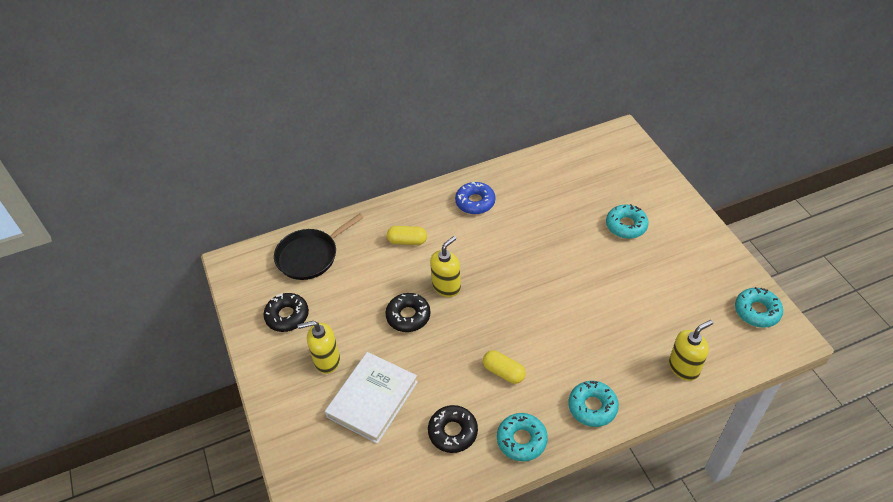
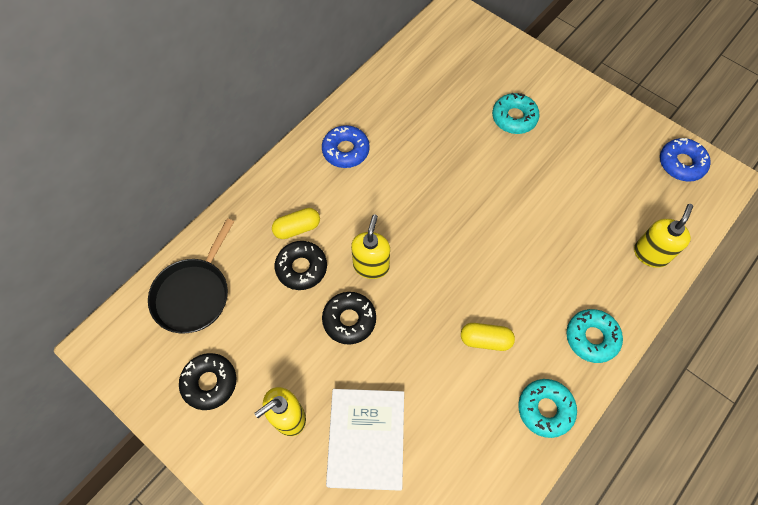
camera: 30 degrees left, 15 degrees up
(453, 432) = (472, 435): black donut -> black donut (301, 268)
(757, 311) = (681, 163): turquoise donut -> blue donut

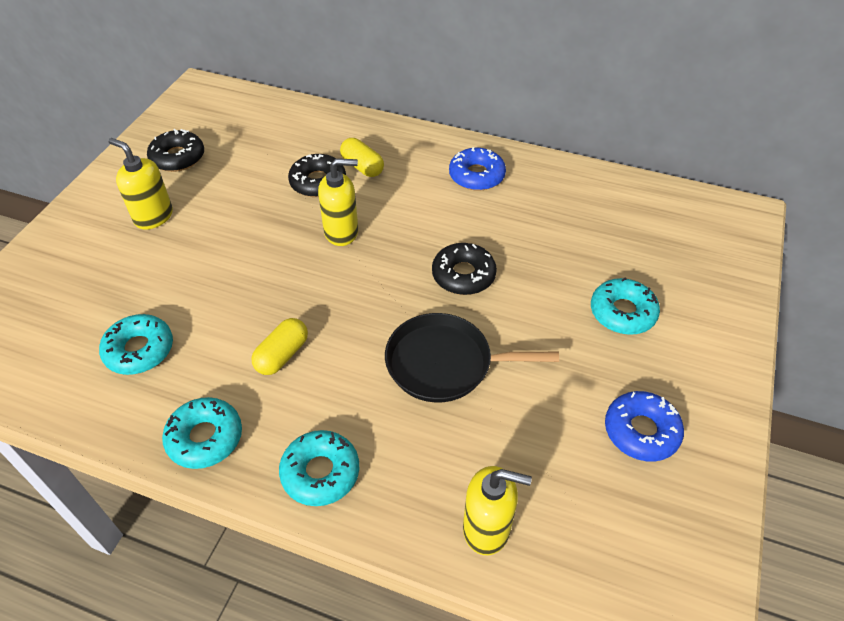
camera: 70 degrees right, 15 degrees down
(193, 294) = (263, 123): black pan -> black pan (444, 363)
(349, 320) = (270, 232): black donut -> black donut (463, 275)
(366, 439) = (139, 279): white book -> none
(447, 448) = (139, 350): none -> turquoise donut
(485, 340) = (282, 355): yellow capsule -> yellow capsule turned 45 degrees clockwise
(681, 163) = (682, 548): blue donut -> blue donut (641, 431)

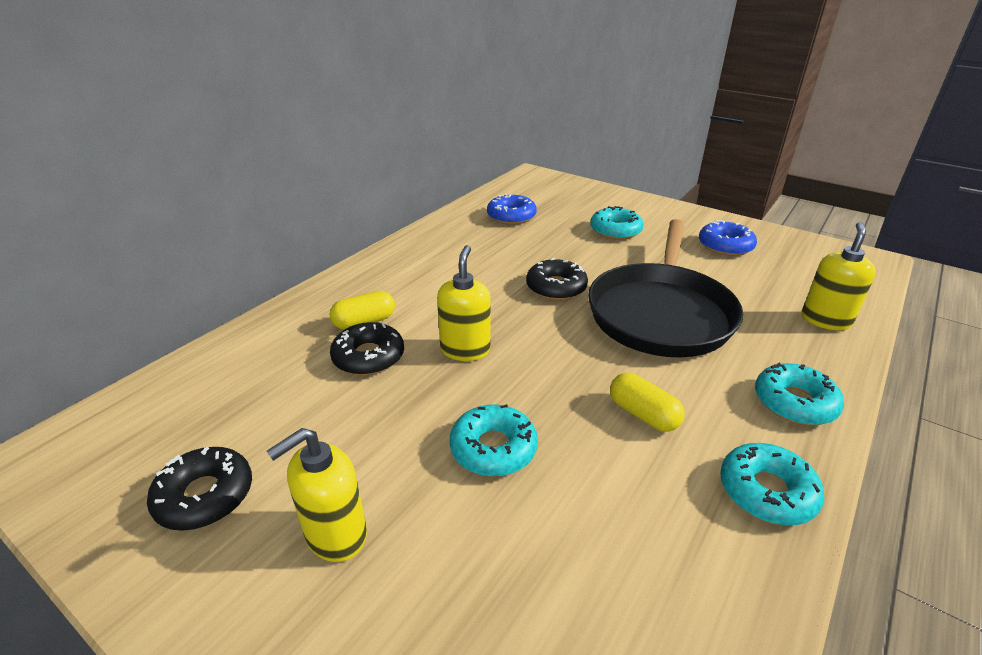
camera: 75 degrees left, 15 degrees down
(139, 350) = (622, 560): turquoise donut -> turquoise donut (493, 448)
(444, 363) = (661, 313): black pan -> black pan, size x1.51
(476, 176) = (426, 260): blue donut -> blue donut (511, 216)

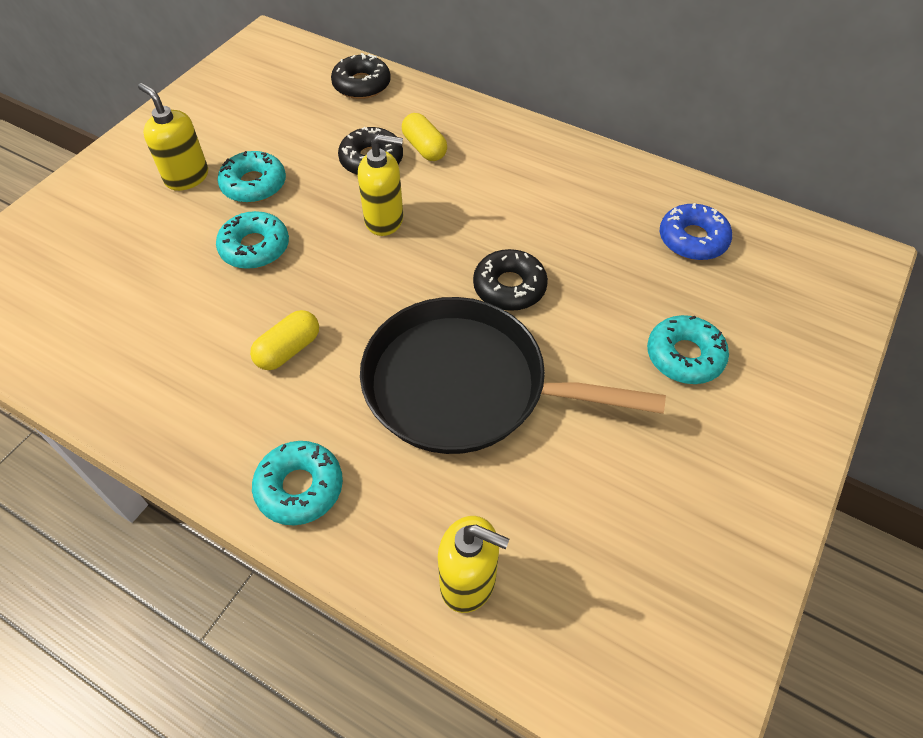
camera: 85 degrees right, 20 degrees up
(205, 496) = (227, 114): black donut -> black donut (361, 85)
(725, 246) = (673, 499): blue donut -> none
(766, 491) = (186, 429): turquoise donut -> turquoise donut (254, 185)

